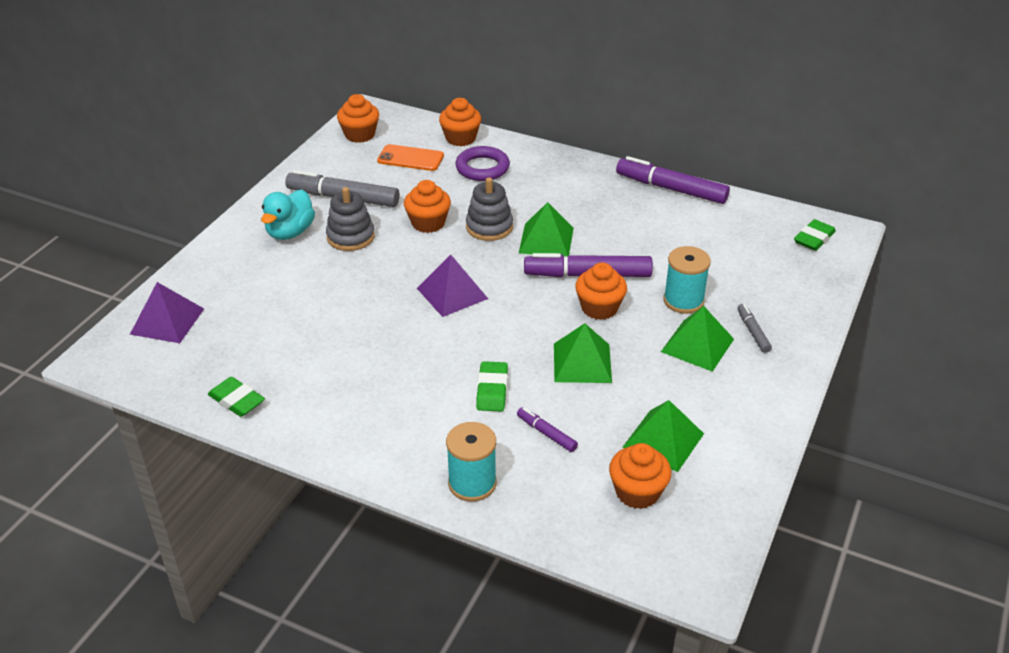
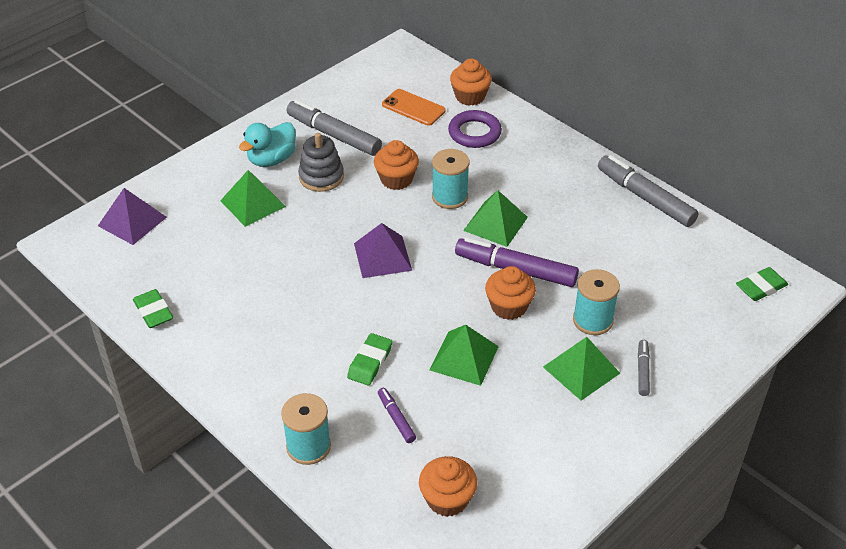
camera: 20 degrees right, 5 degrees up
(360, 135) = (379, 72): orange cupcake -> none
(489, 227) = (450, 197): grey stacking toy -> turquoise spool
(663, 440) = (497, 456): green pyramid -> green pyramid (253, 203)
(671, 189) = (645, 198): purple marker -> grey marker

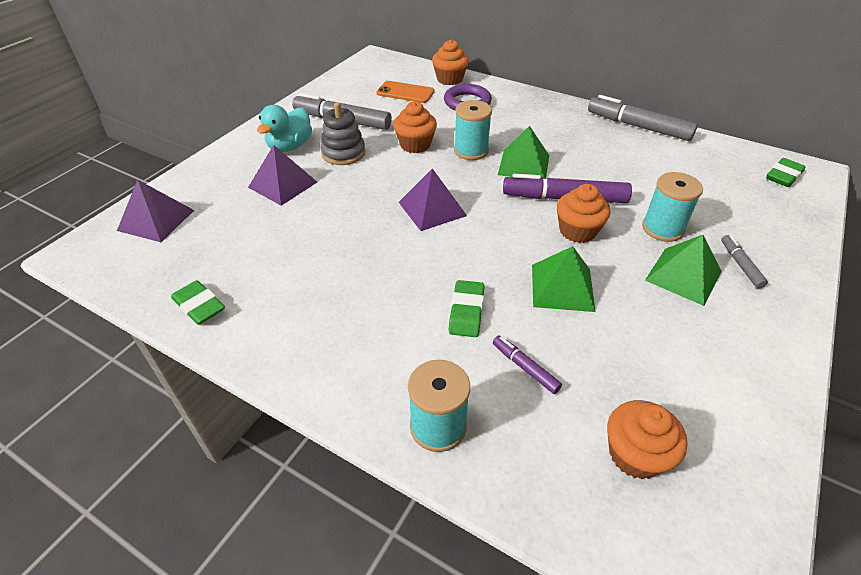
camera: 15 degrees left, 0 degrees up
(253, 203) = (282, 184): green pyramid -> purple pyramid

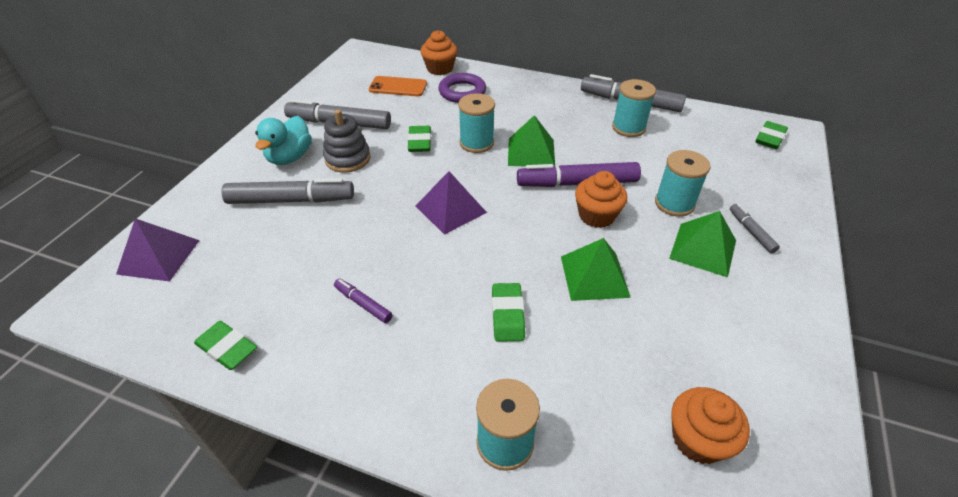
camera: 10 degrees left, 0 degrees up
(282, 184) = (290, 200): purple pyramid -> grey marker
(415, 145) = (419, 142): orange cupcake -> green eraser
(525, 368) = (577, 366): purple marker -> purple marker (363, 304)
(630, 151) = (628, 128): none -> turquoise spool

